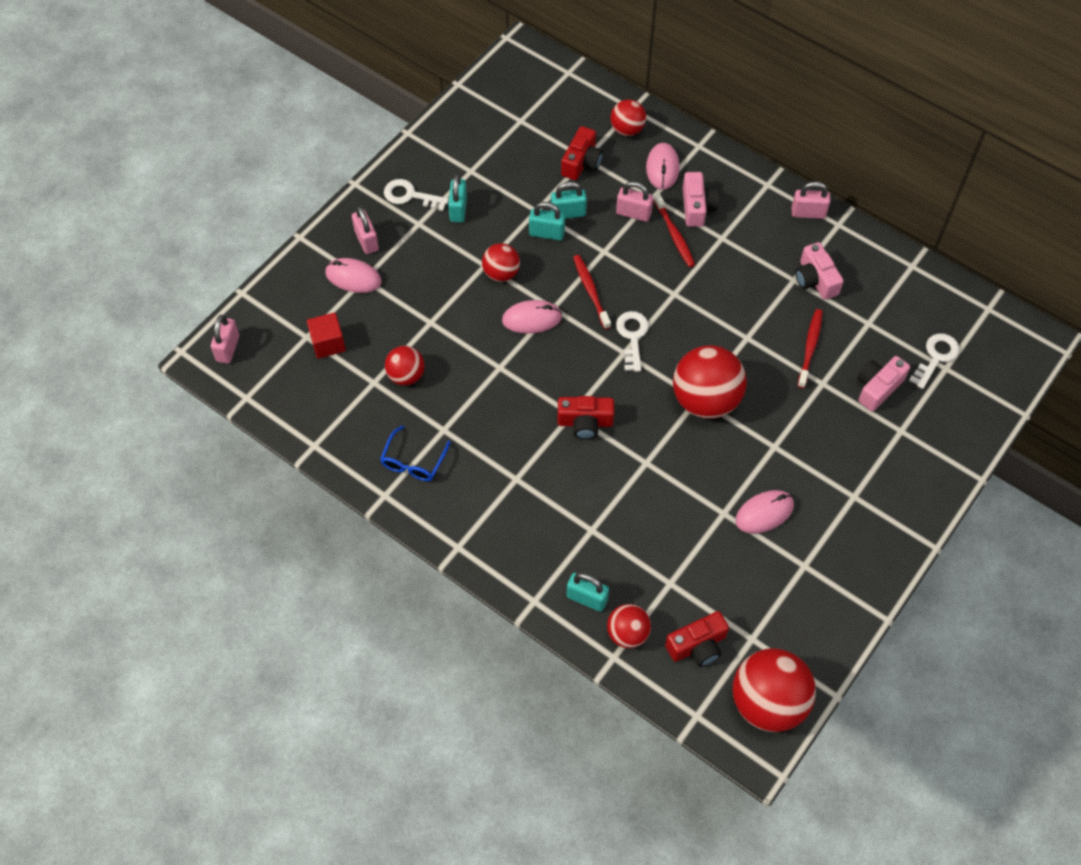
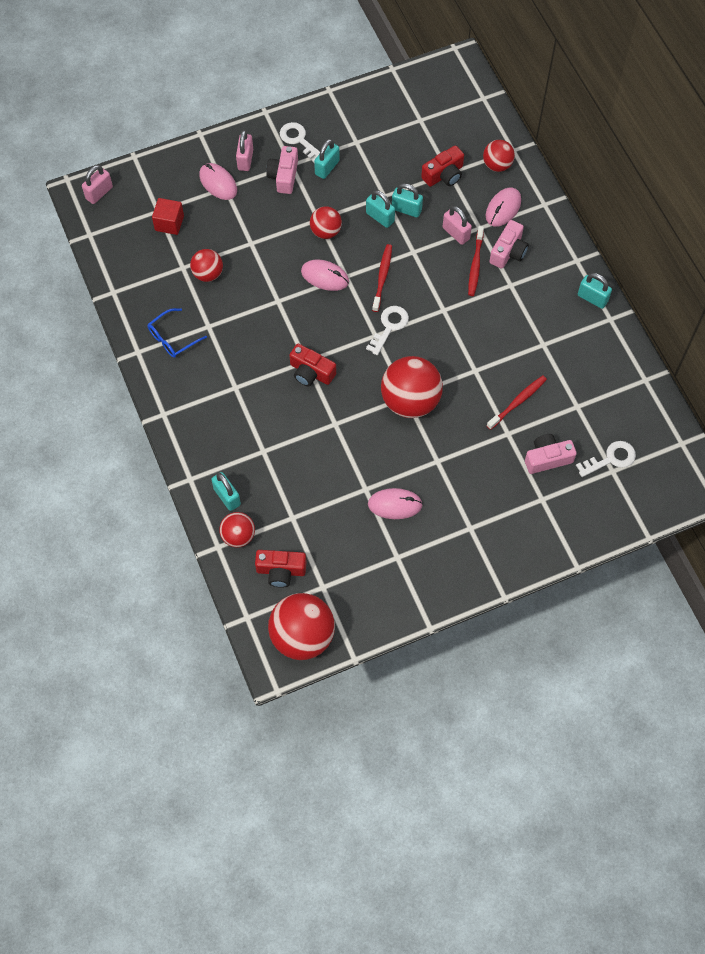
camera: 30 degrees right, 5 degrees up
(808, 213) = (592, 298): pink padlock -> turquoise padlock
(815, 280) = (560, 353): pink camera -> pink camera (284, 176)

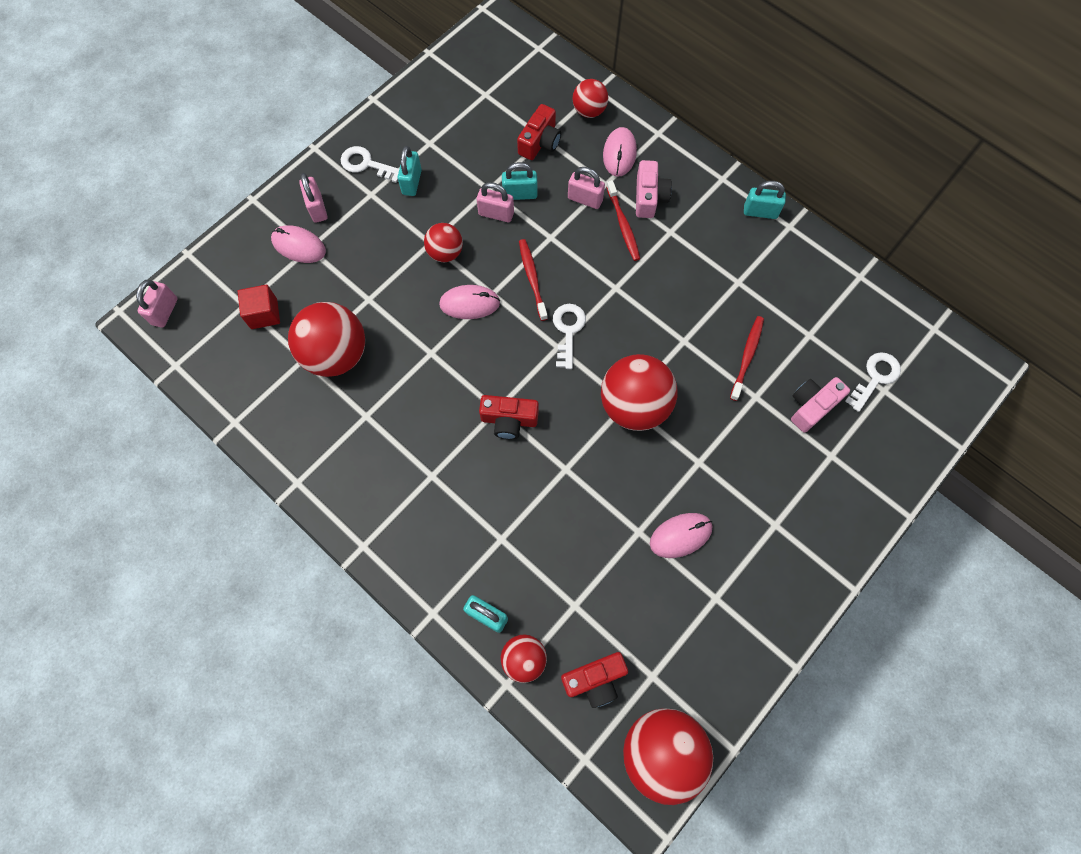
camera: 25 degrees left, 5 degrees up
(172, 338) = (331, 448): blue glasses -> none
(208, 274) = (336, 354): red ball -> red ball, size x1.80
(284, 176) = (369, 209): pink camera -> none
(380, 217) = (496, 214): turquoise padlock -> pink padlock

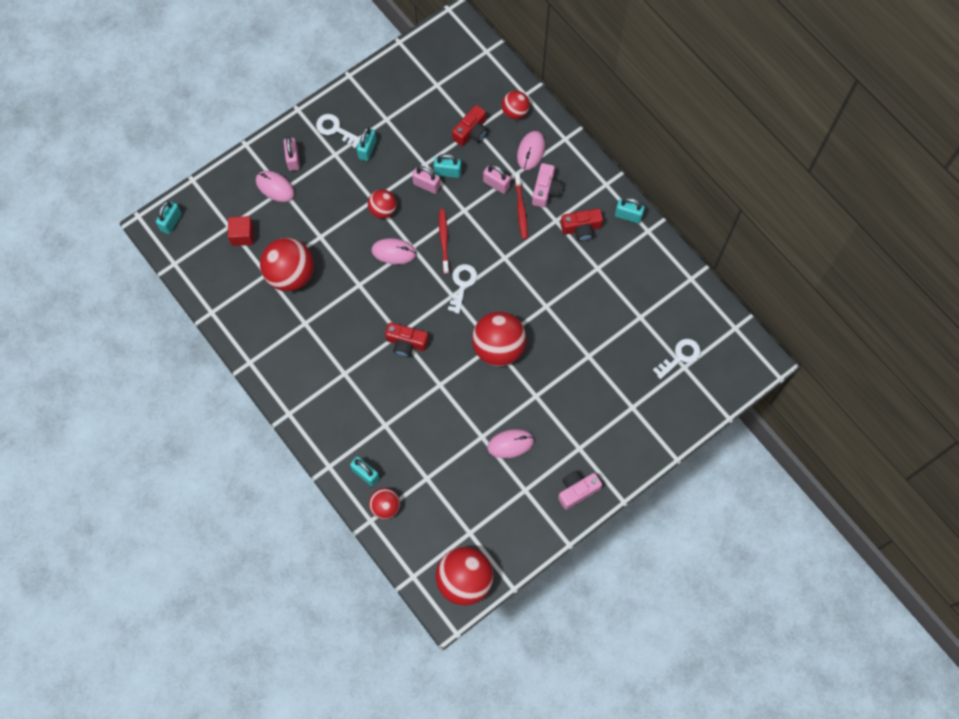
camera: 10 degrees right, 0 degrees up
(165, 311) = (171, 222): pink padlock -> turquoise padlock
(595, 679) = (430, 528): red camera -> red camera (581, 228)
(747, 356) = (589, 325): red toothbrush -> none
(811, 406) = (627, 370): pink camera -> pink camera (577, 490)

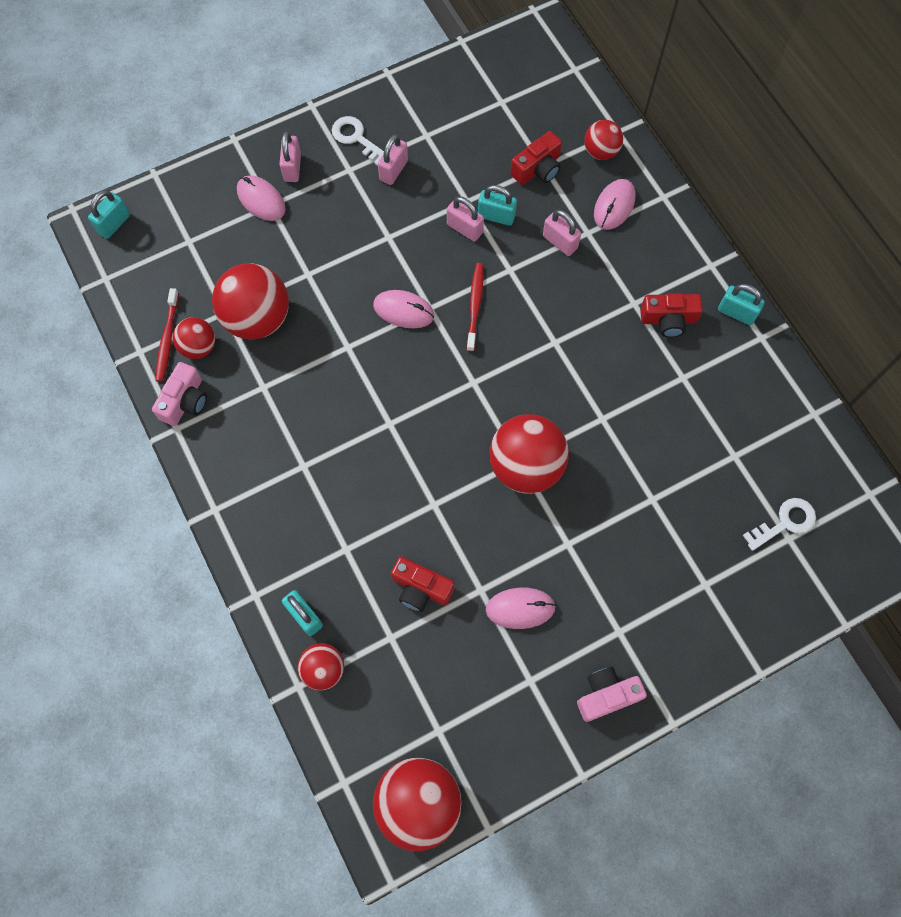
camera: 10 degrees right, 0 degrees up
(242, 235) = (204, 256): red cube -> none
(367, 149) = (393, 170): turquoise padlock -> pink padlock
(383, 210) = (399, 252): red ball -> red ball (198, 347)
(406, 343) = (397, 438): red camera -> red camera (421, 588)
(462, 284) = (490, 370): white key -> none
(521, 210) = (588, 281): red toothbrush -> red toothbrush (167, 340)
(546, 190) = (626, 261): pink camera -> pink camera (185, 401)

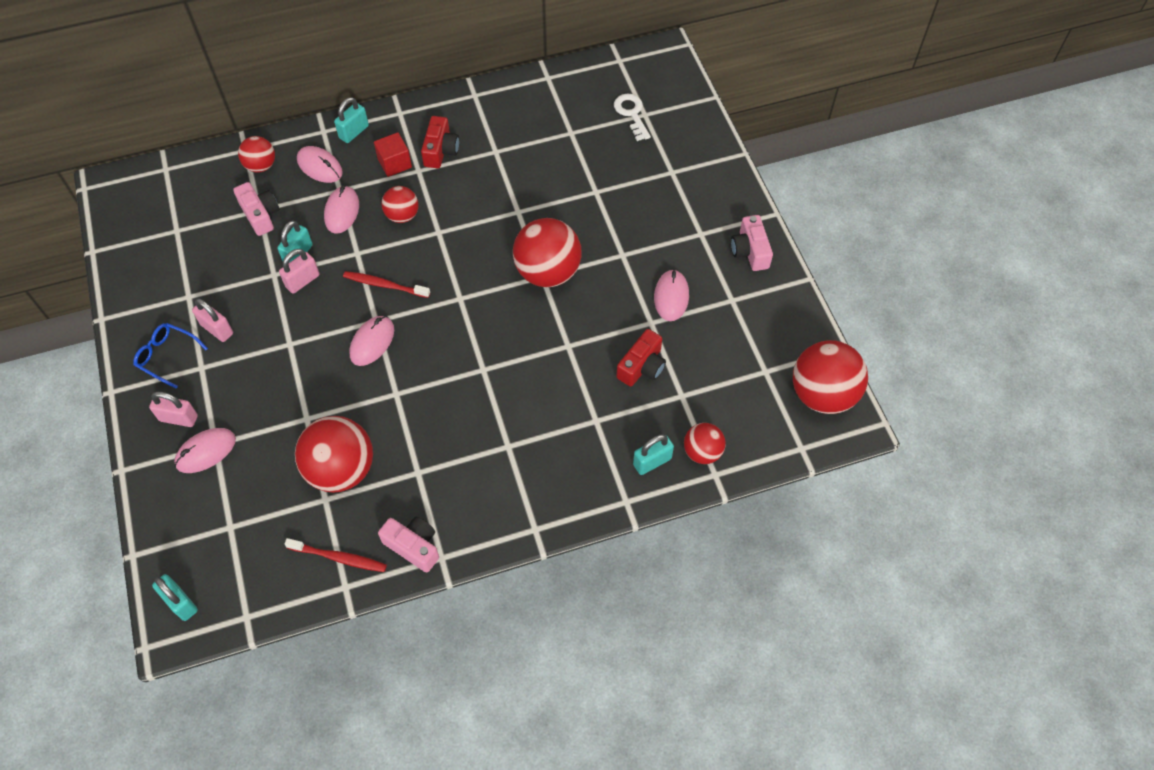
camera: 80 degrees left, 10 degrees down
(198, 347) = (356, 528): red ball -> red ball (402, 215)
(356, 138) = (167, 356): white key -> blue glasses
(537, 169) = (260, 215): red camera -> pink camera
(560, 242) = (342, 211): pink padlock -> pink mouse
(637, 277) = (394, 163): none -> red cube
(736, 312) = (448, 106): turquoise padlock -> turquoise padlock (354, 132)

